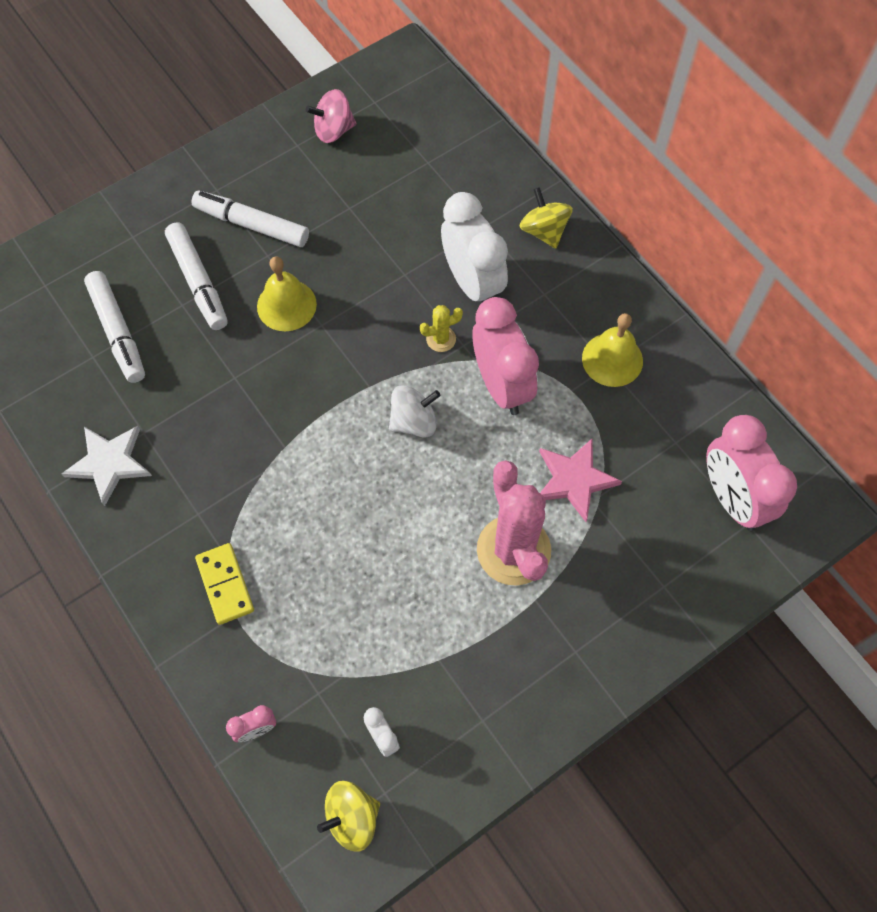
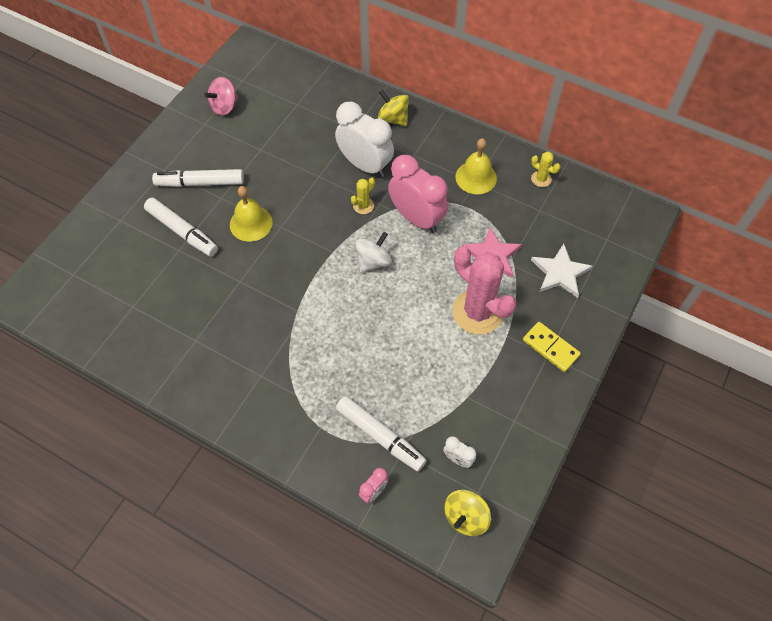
camera: 25 degrees left, 5 degrees down
(109, 463) = (181, 369): white star -> white star (560, 273)
(118, 332) = (142, 284): white marker -> white marker (380, 436)
(225, 584) = (303, 412): yellow domino -> yellow domino (550, 348)
(702, 398) = (541, 179): none -> yellow cactus
(732, 498) = (589, 228): pink clock -> none

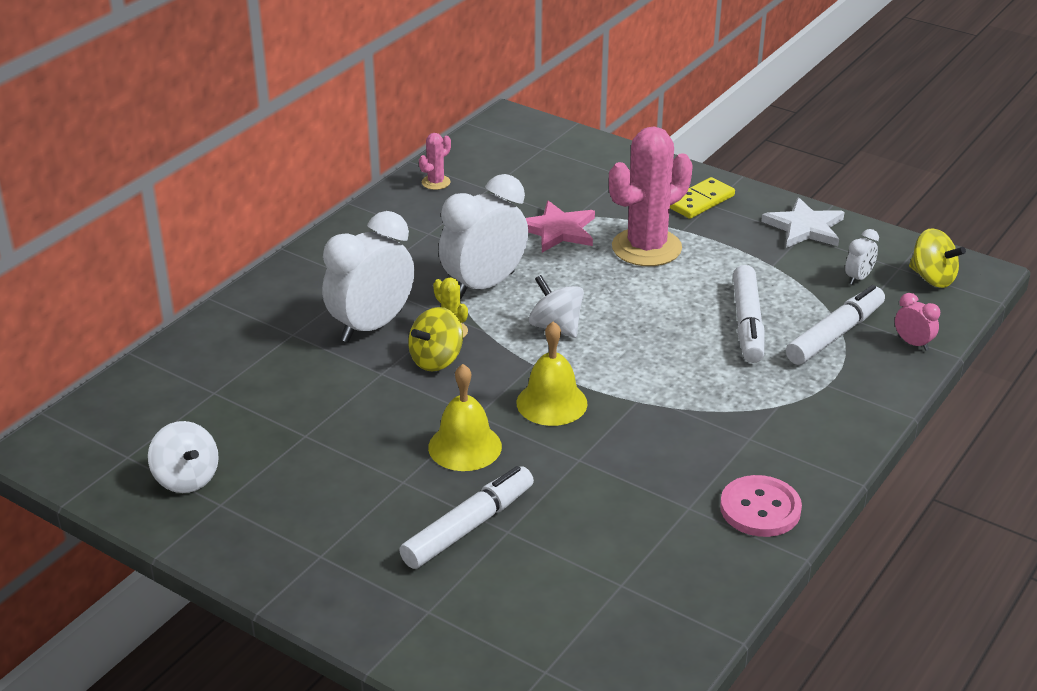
camera: 85 degrees left, 25 degrees down
(192, 379) = (760, 509): none -> pink button
(200, 183) = (363, 507): white marker -> white marker (747, 323)
(224, 106) = (186, 478): pink spinning top -> white spinning top
(393, 119) = (283, 295): yellow spinning top -> yellow spinning top (436, 360)
(416, 218) = (484, 285): pink clock -> white clock
(476, 177) = (420, 231): yellow bell -> yellow bell (551, 403)
(541, 179) = (436, 182): yellow cactus -> pink cactus
(560, 273) = (590, 184): white star -> white star (805, 227)

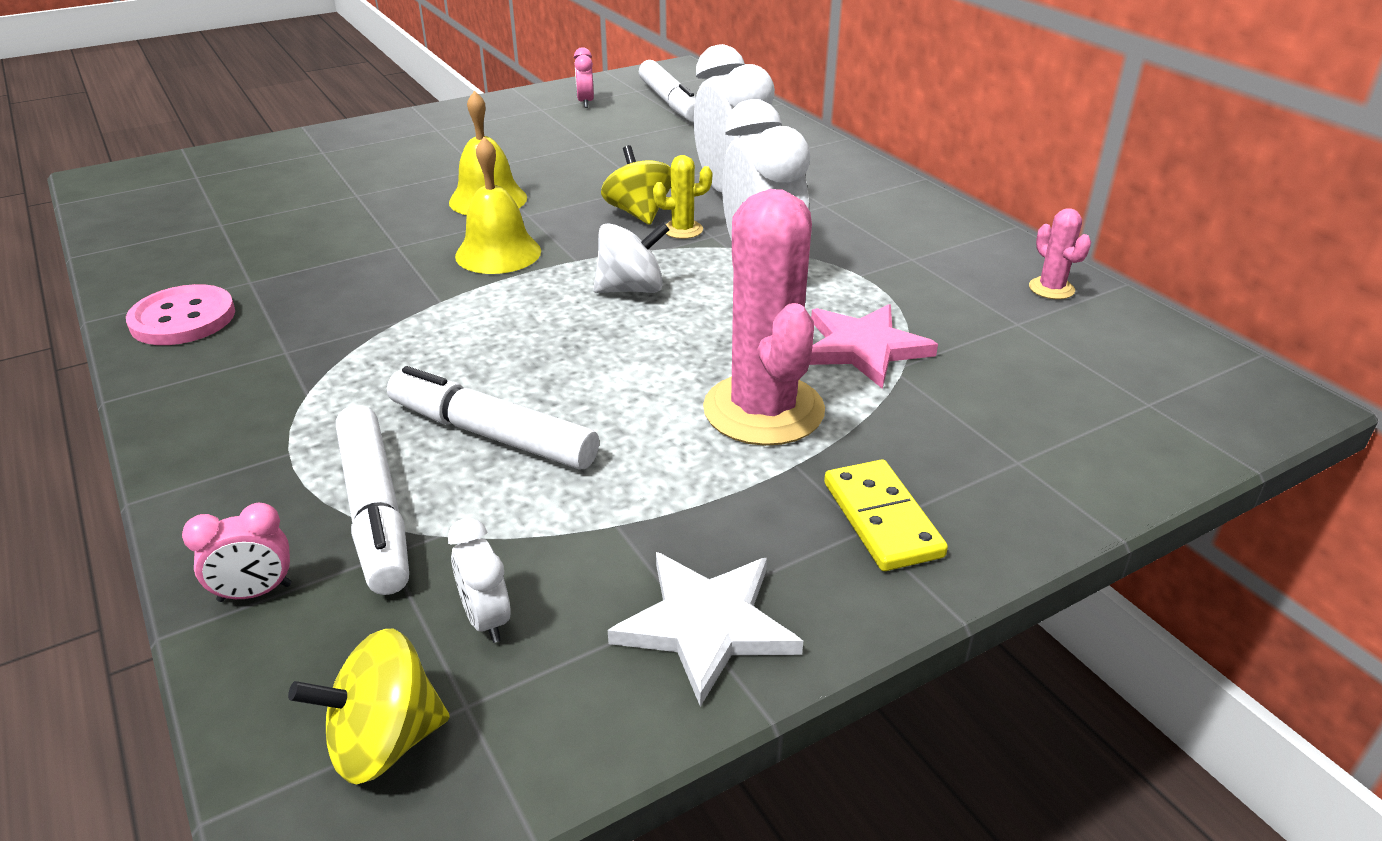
camera: 115 degrees right, 0 degrees up
(186, 478) = (585, 102): white spinning top -> pink clock
(468, 527) = (385, 181): white marker -> white marker (670, 102)

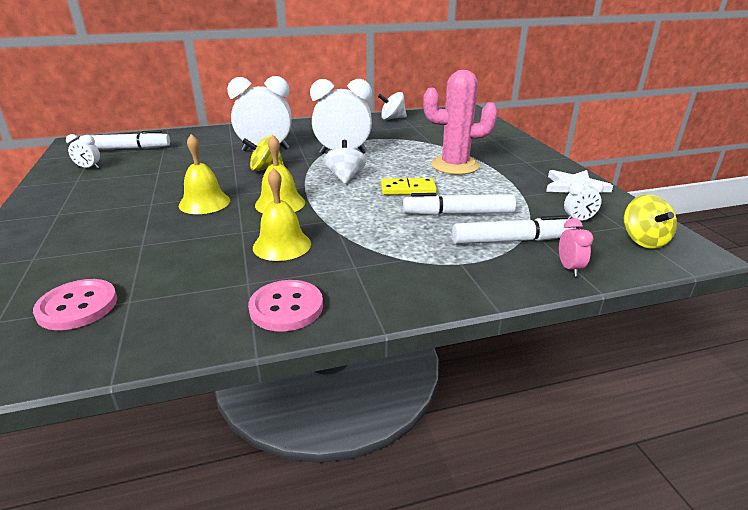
camera: 75 degrees left, 5 degrees down
(214, 202) = (77, 306): none -> pink button
(354, 283) = (282, 245): none -> yellow bell
(492, 434) = (458, 214): white marker -> white marker turned 45 degrees clockwise
(585, 102) = (89, 168): pink clock -> white clock
(682, 230) = (294, 162): yellow cactus -> none
(863, 348) = (418, 147): pink star -> none
(881, 519) = (521, 159): yellow domino -> yellow domino (408, 189)
(1051, 288) = (392, 118): pink cactus -> white spinning top

